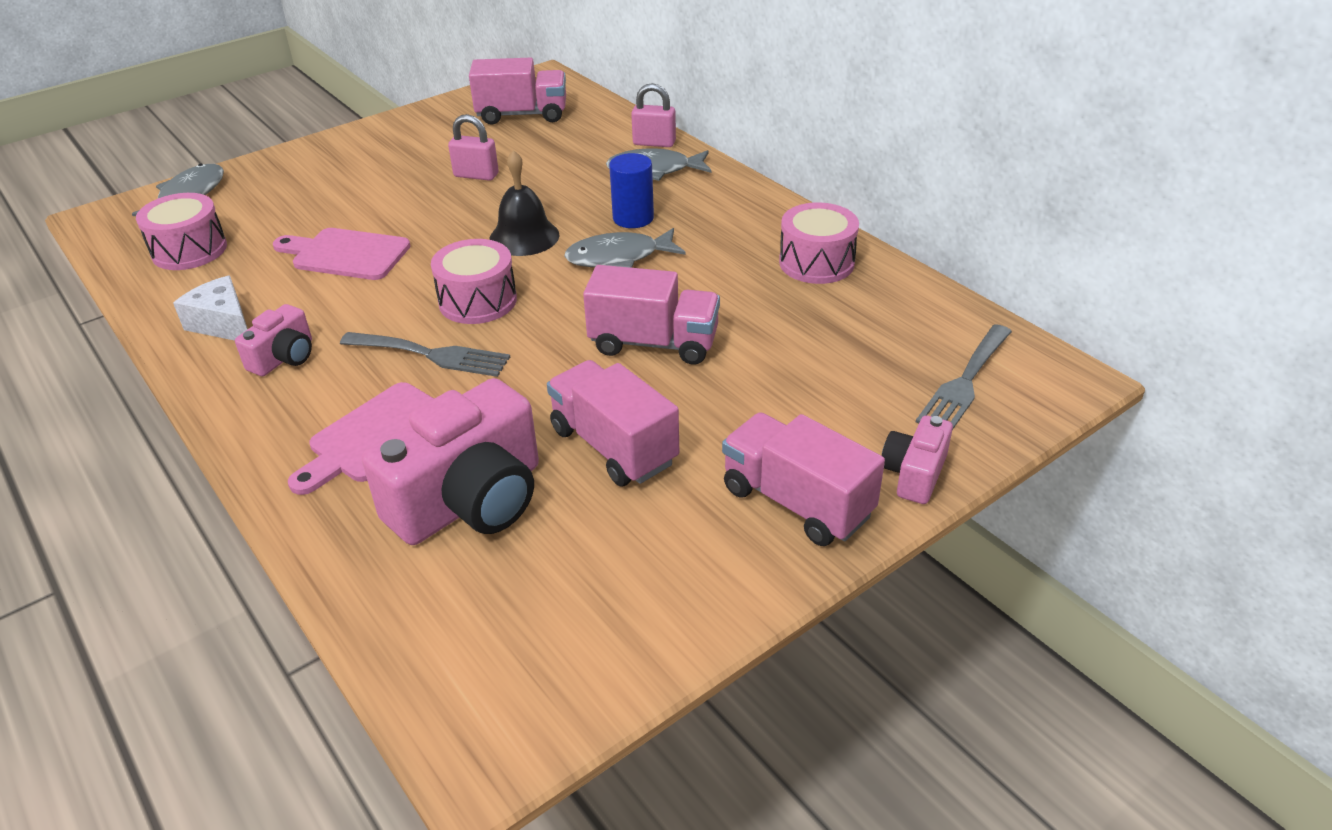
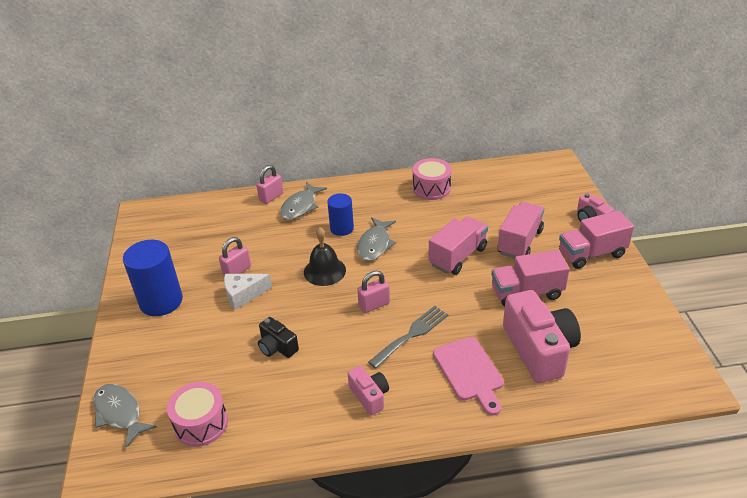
camera: 60 degrees left, 0 degrees up
(223, 324) = (310, 419): white cheese -> white cheese (243, 295)
(346, 254) = (277, 347): pink cutting board -> black camera
(385, 150) = (161, 301): none -> blue cylinder
(478, 301) = (374, 305): pink drum -> pink padlock
(522, 115) = (182, 233): pink truck -> pink truck (519, 242)
(964, 382) = (544, 185): grey fork -> none

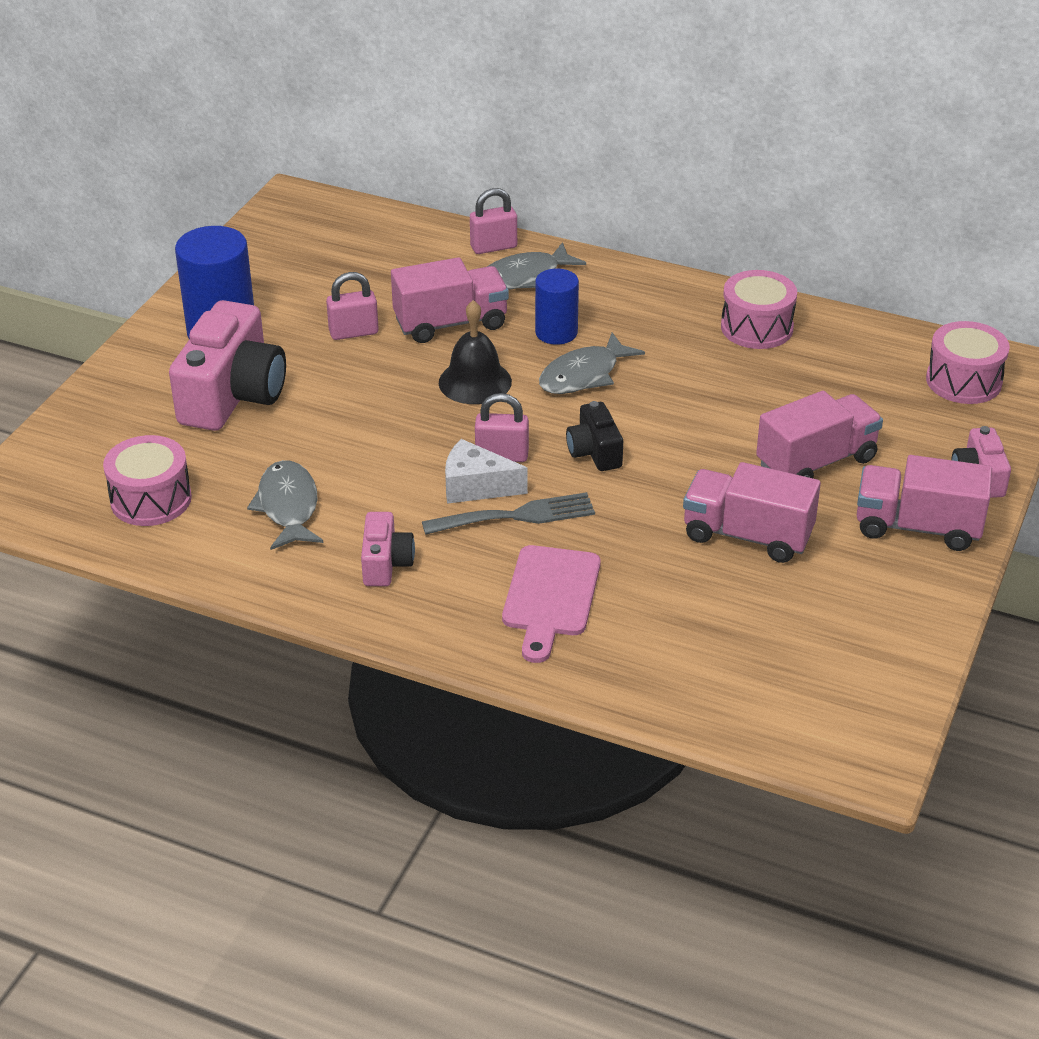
camera: 30 degrees right, 0 degrees up
(119, 413) = (67, 445): grey fish -> grey fish (288, 507)
(243, 295) = (335, 367): white cheese -> white cheese (476, 486)
(277, 347) = (321, 452): black camera -> black camera (594, 452)
(458, 256) = (694, 442): pink truck -> pink truck (451, 323)
(539, 349) = (682, 615): pink camera -> pink camera (233, 395)
(540, 177) = (963, 381): none -> pink drum

